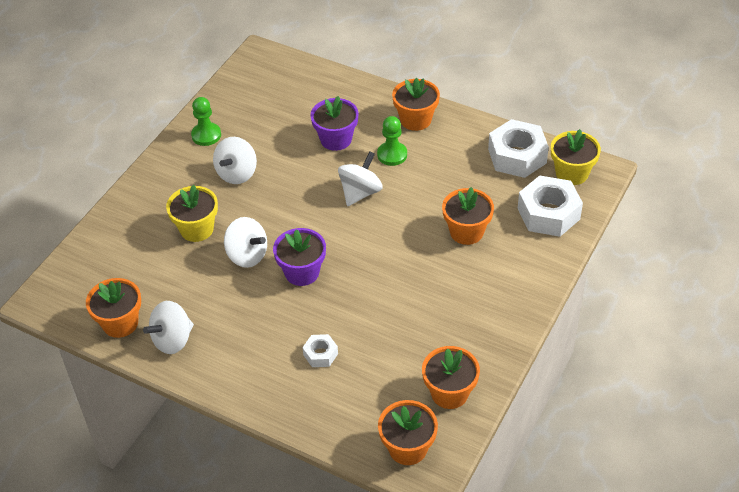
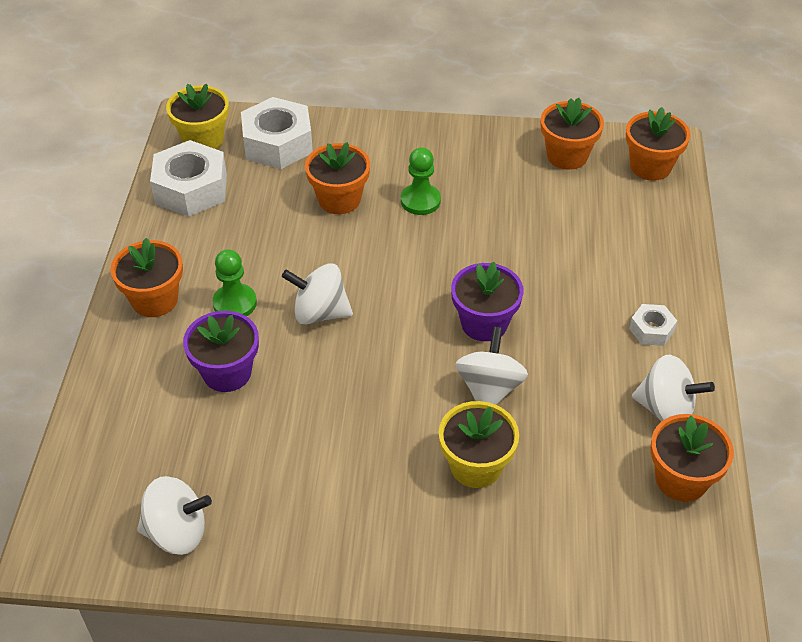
camera: 115 degrees left, 0 degrees up
(206, 135) = (280, 541): green pawn -> green pawn (420, 201)
(237, 174) = (346, 463): white spinning top -> white spinning top (177, 532)
(320, 354) = (589, 265): white nut -> white nut (651, 330)

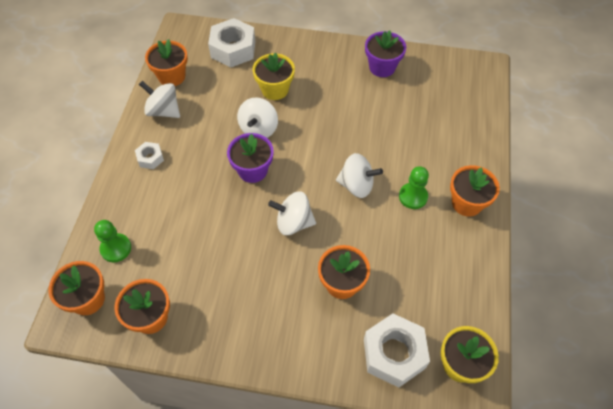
camera: 175 degrees left, 10 degrees up
(177, 532) = (426, 70): white spinning top -> white spinning top (293, 222)
(191, 189) = (460, 304): white nut -> white nut (233, 49)
(227, 373) = (412, 149): purple flower pot -> purple flower pot (382, 67)
(420, 201) = (279, 277): green pawn -> green pawn (116, 248)

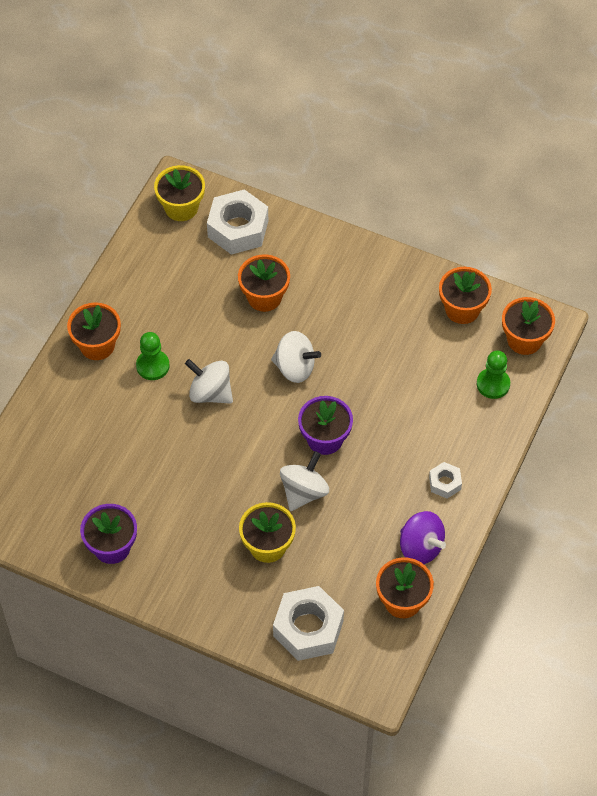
camera: 165 degrees left, 0 degrees up
(163, 111) = (420, 547): white spinning top -> purple spinning top

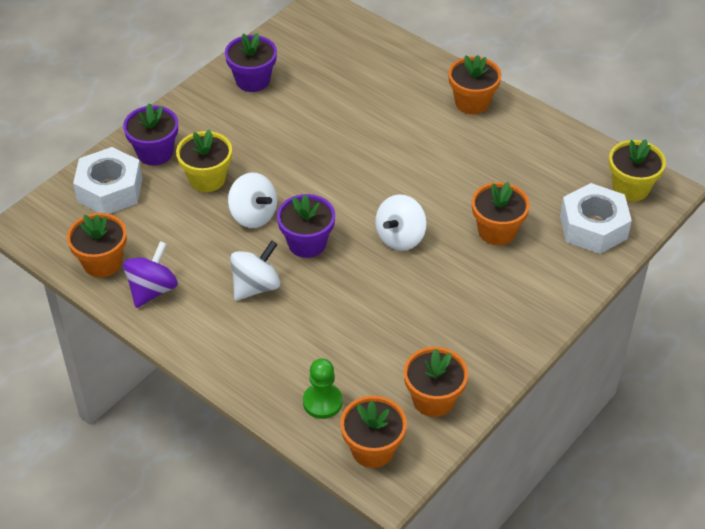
camera: 105 degrees right, 10 degrees down
(152, 366) = (436, 135): green pawn -> none
(210, 393) = (391, 170): white spinning top -> white spinning top (256, 286)
(244, 605) = (155, 152): none -> purple flower pot
(420, 547) = (152, 290): purple spinning top -> purple spinning top turned 150 degrees clockwise
(445, 483) = (216, 327): white nut -> none

